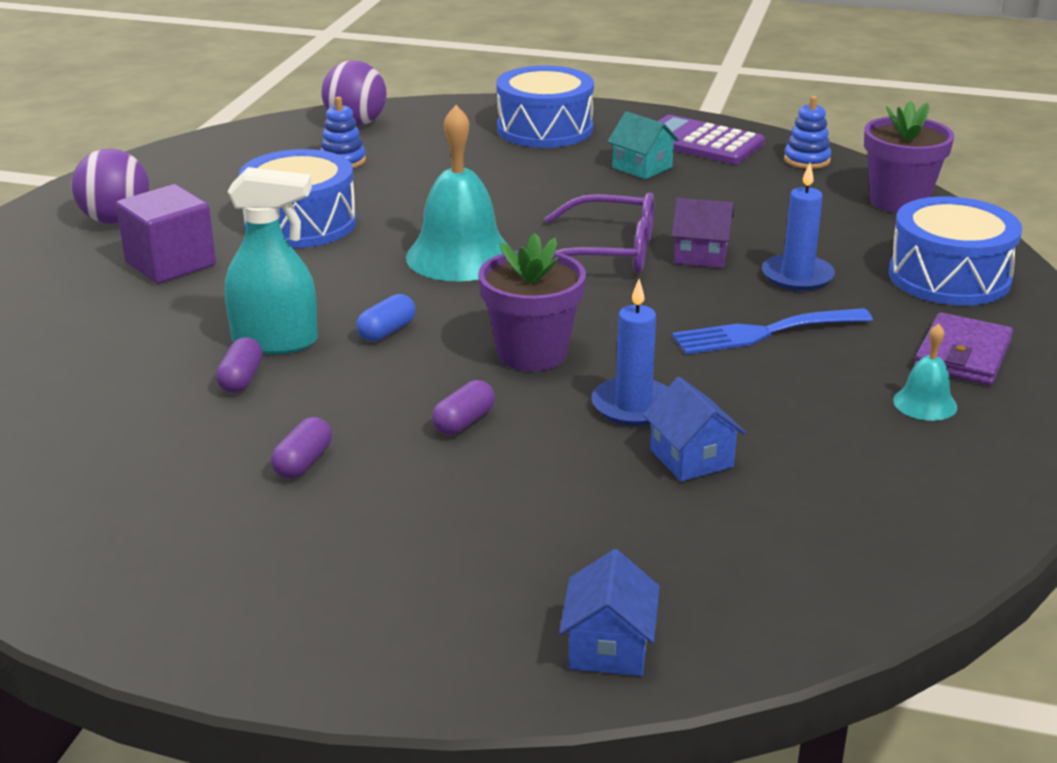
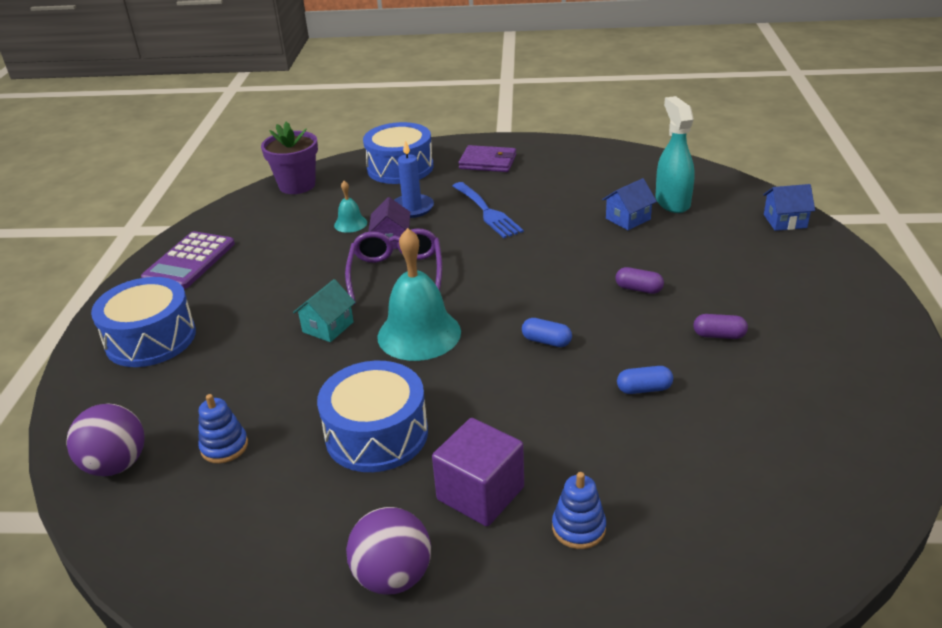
camera: 100 degrees left, 5 degrees up
(241, 379) = (644, 389): purple capsule -> blue capsule
(276, 342) = (585, 388): turquoise spray bottle -> turquoise spray bottle (672, 202)
(532, 353) = (547, 280): purple flower pot -> none
(633, 406) = (588, 240): blue candle -> none
(642, 167) = (241, 280): turquoise house -> turquoise house (328, 327)
(807, 160) = (228, 218): blue stacking toy -> blue stacking toy (578, 528)
(925, 403) = (540, 169): turquoise bell -> turquoise bell (350, 224)

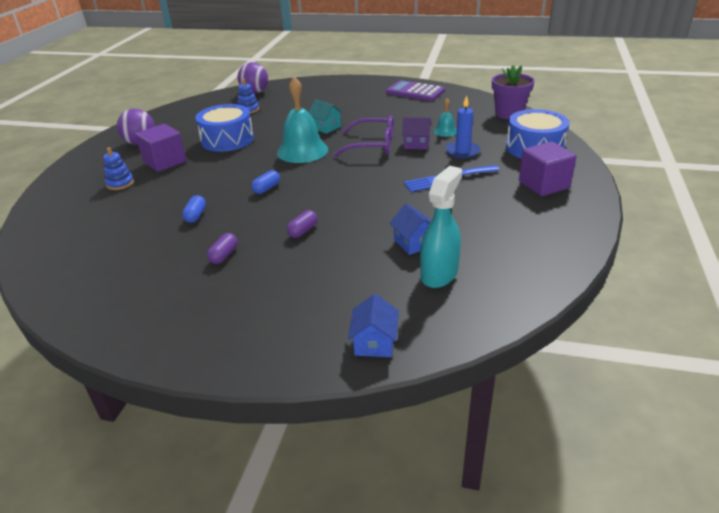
camera: 100 degrees right, 0 degrees up
(151, 339) = (342, 90): blue drum -> none
(488, 162) = (544, 185): purple wallet -> purple cube
(672, 202) = (439, 274): turquoise spray bottle -> turquoise spray bottle turned 60 degrees counterclockwise

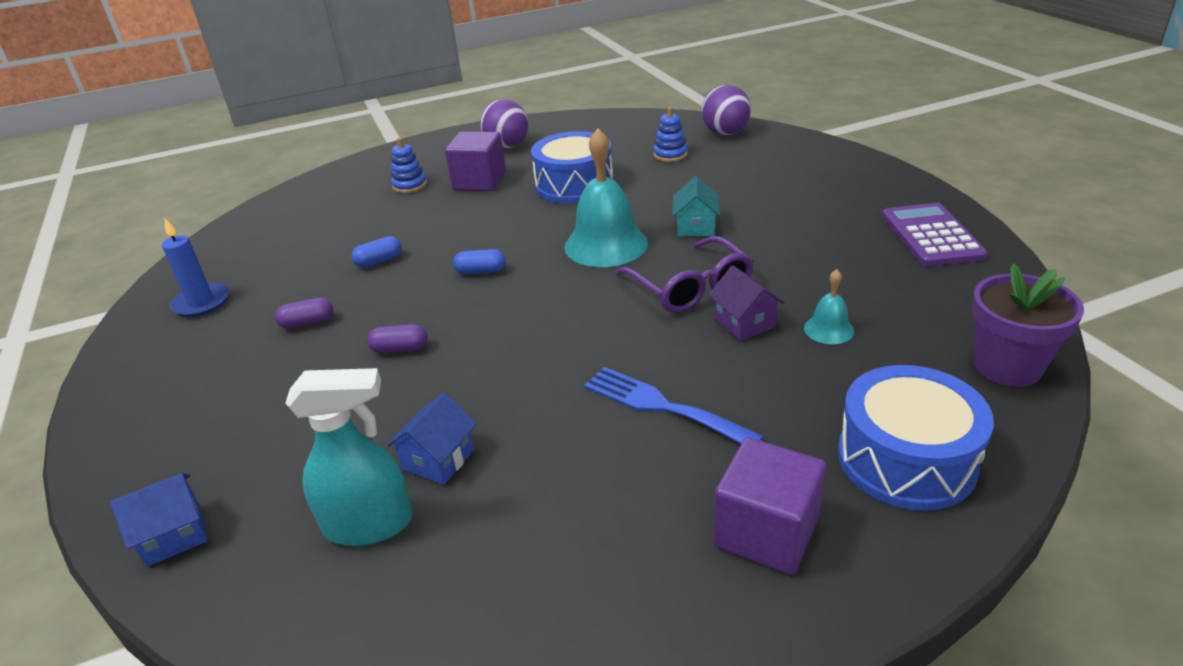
camera: 55 degrees right, 0 degrees up
(462, 151) = (778, 379): blue candle -> blue candle (201, 303)

